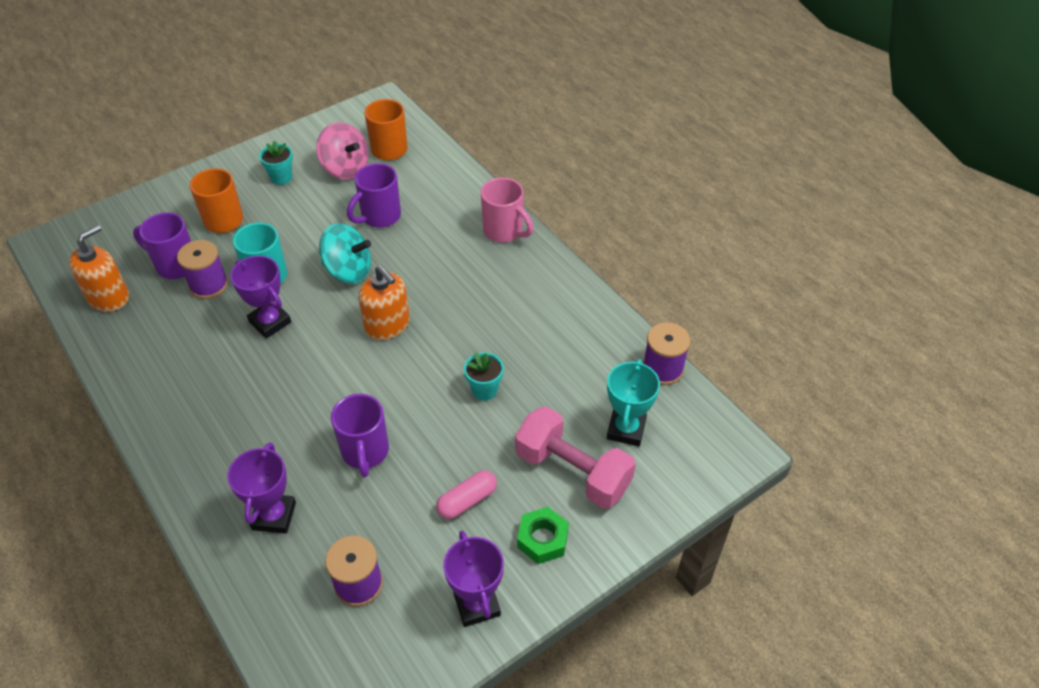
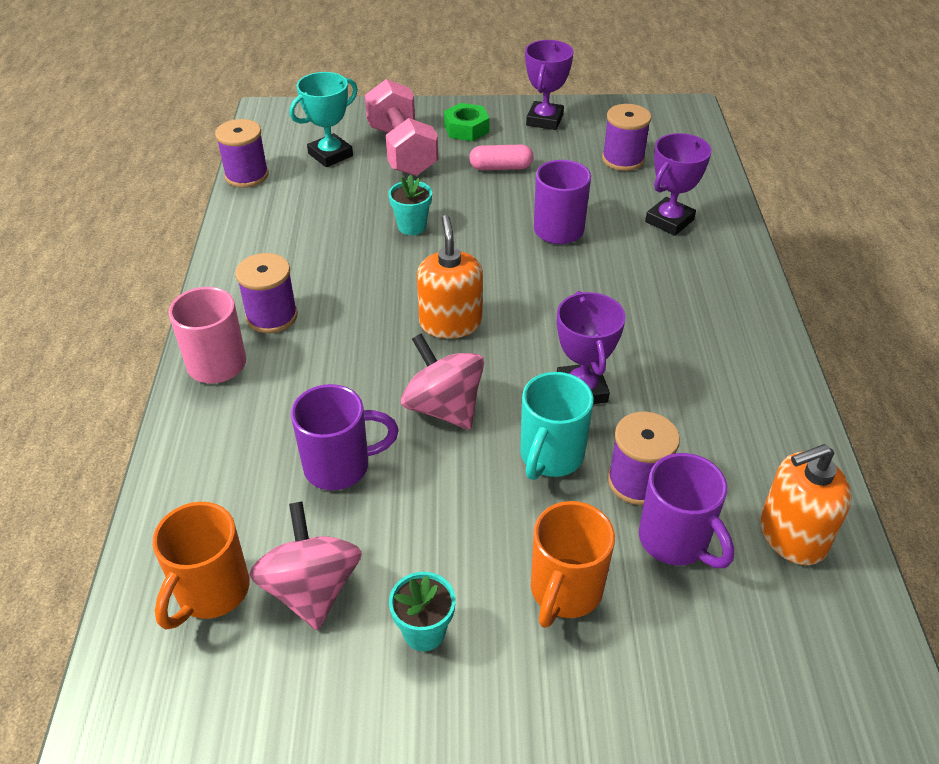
camera: 145 degrees left, 5 degrees down
(348, 271) = (443, 407): turquoise spinning top -> pink spinning top
(506, 272) = (272, 316): none -> purple spool

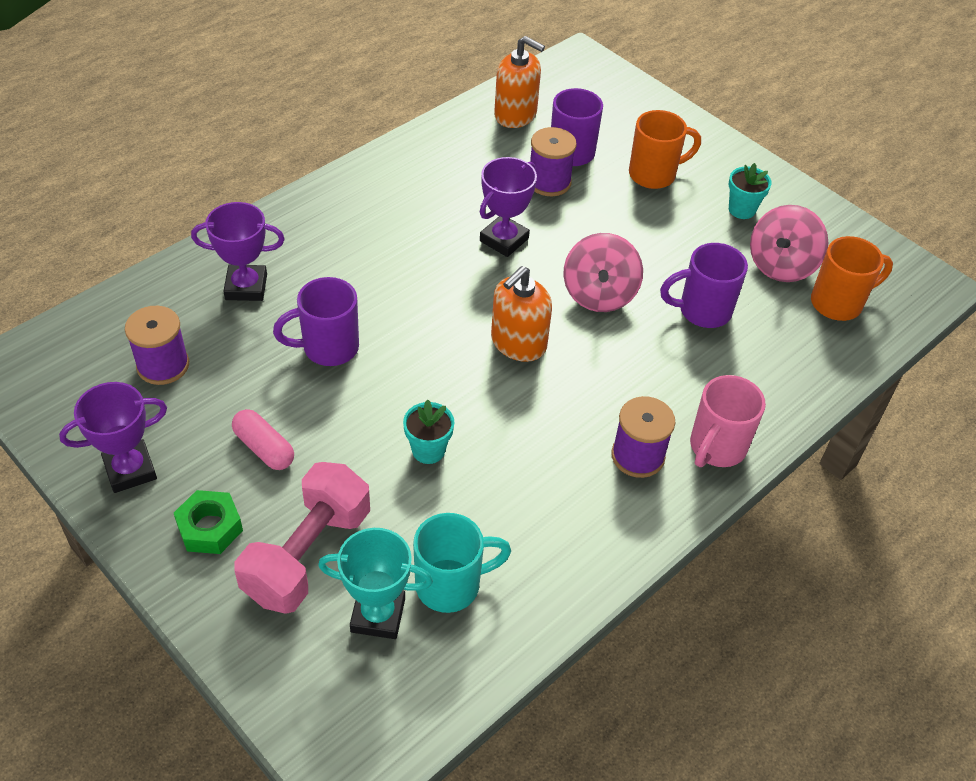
camera: 135 degrees left, 5 degrees up
(246, 175) = (490, 662): purple spool -> none
(340, 466) = (702, 311): purple mug -> purple mug turned 45 degrees counterclockwise
(550, 456) = (576, 225): turquoise mug -> turquoise mug (450, 585)

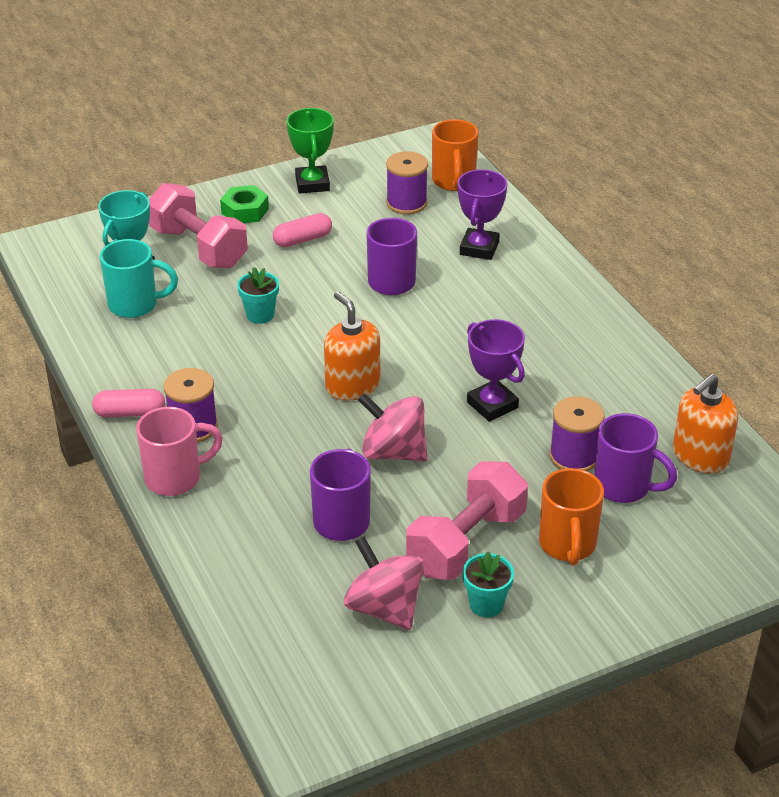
camera: 110 degrees right, 10 degrees down
(130, 470) = (312, 184): purple trophy -> green trophy
(450, 585) = (135, 305): turquoise mug -> turquoise mug turned 90 degrees counterclockwise
(643, 520) = (130, 413): none -> pink capsule
(684, 230) = (466, 543): none -> pink dumbbell
(716, 448) = (175, 478): pink mug -> pink mug turned 105 degrees clockwise
(838, 303) = (309, 636): orange mug -> orange mug (453, 182)

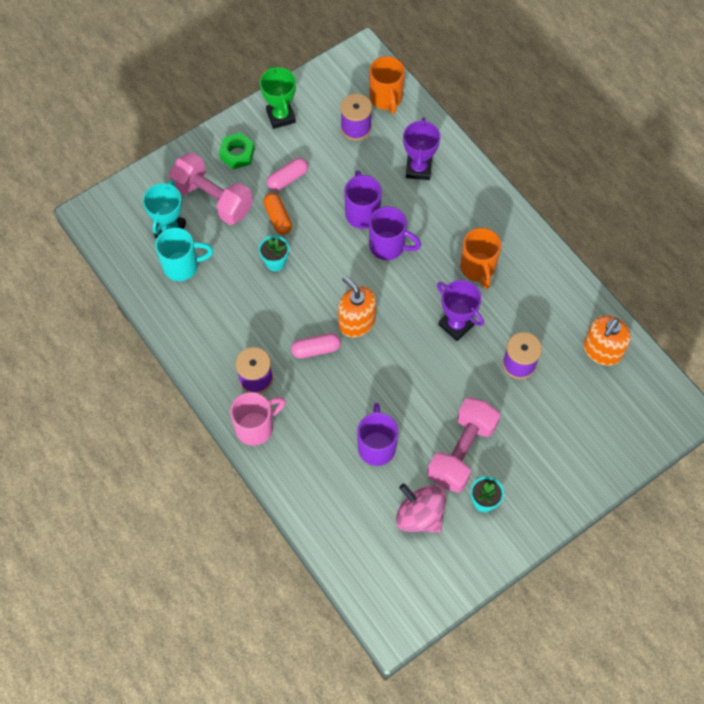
camera: 10 degrees left, 25 degrees up
(130, 413) = (208, 372): pink capsule -> pink capsule (316, 349)
(277, 274) = (278, 218): none -> orange capsule
(393, 452) = (397, 379): pink spinning top -> none
(567, 545) = (527, 443): orange mug -> orange mug (478, 268)
(624, 487) = (556, 386): purple mug -> purple mug (388, 246)

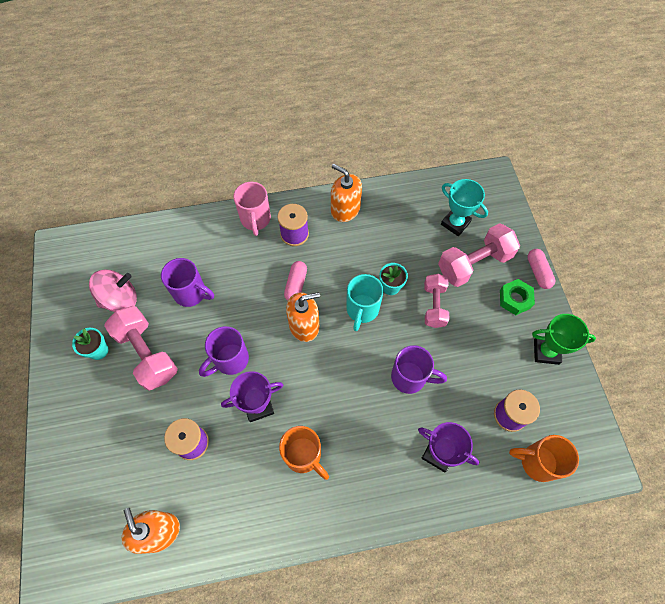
camera: 115 degrees right, 0 degrees up
(182, 266) = (418, 220): turquoise mug -> turquoise mug (362, 310)
(200, 341) = (345, 209): none -> orange soap dispenser
(278, 218) = (434, 305): orange capsule -> pink dumbbell
(287, 179) = (472, 330): pink capsule -> pink capsule (538, 272)
(388, 246) = (364, 385): purple mug -> purple mug (230, 360)
(478, 268) = (303, 455): orange mug -> orange mug turned 150 degrees counterclockwise

